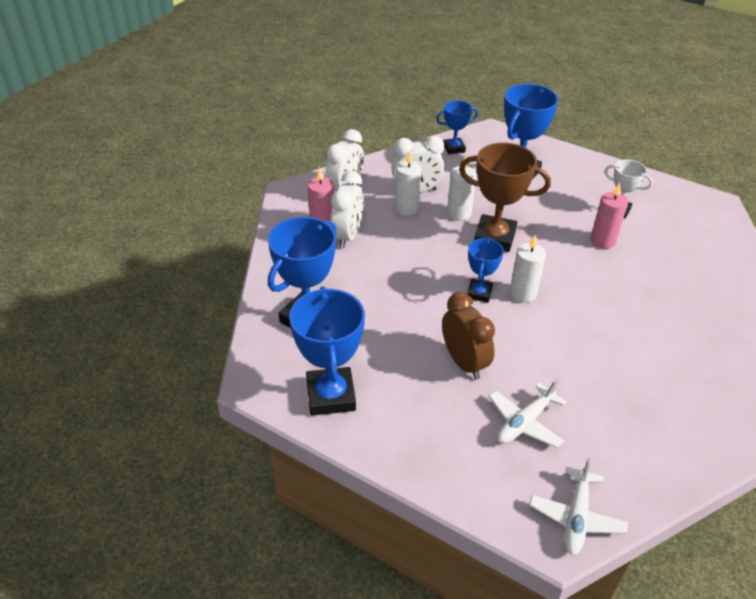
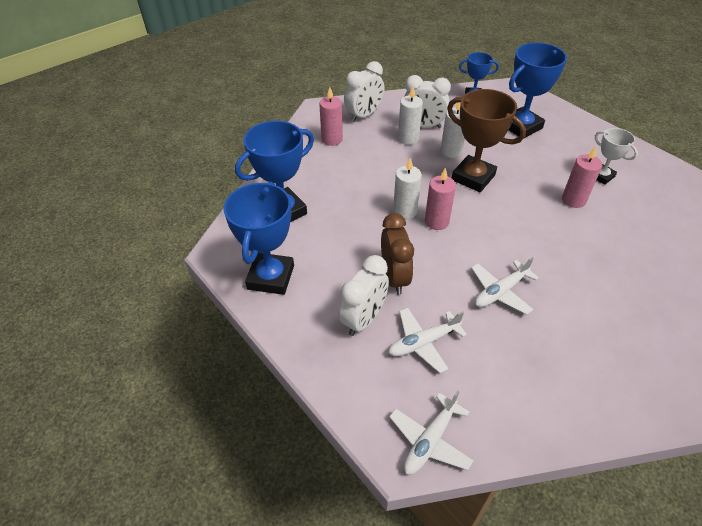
camera: 20 degrees right, 5 degrees up
(347, 236) = (348, 152): white clock -> white clock (363, 319)
(479, 293) = (436, 221): blue trophy -> pink candle
(522, 294) = (475, 230): white candle -> white candle (405, 211)
(575, 351) = (500, 292): none -> white plane

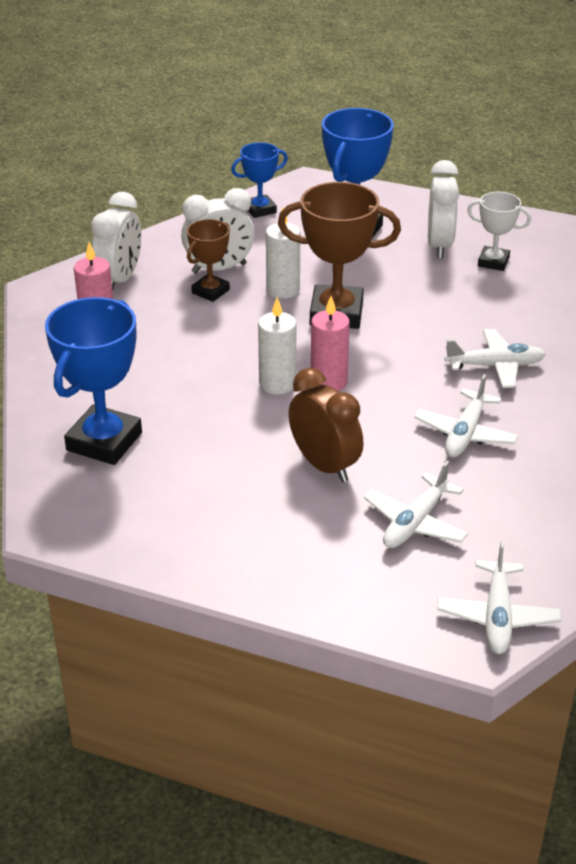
camera: 30 degrees left, 10 degrees down
(271, 277) = (156, 527): blue trophy -> none
(363, 319) = (322, 526): white clock -> white clock (439, 245)
(408, 138) = (210, 291): white candle -> brown trophy
(554, 250) = (495, 366): none -> white plane
(573, 200) = (479, 300): pink candle -> none

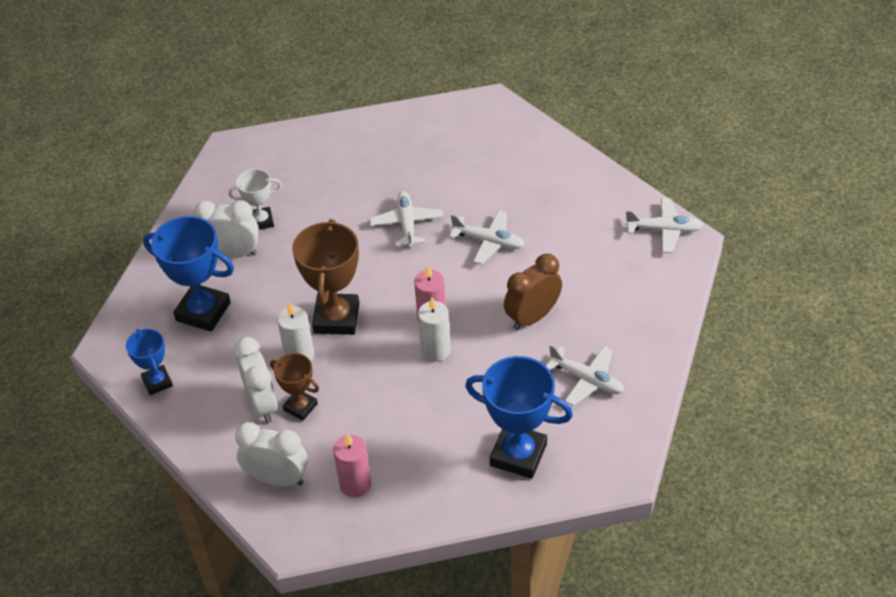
camera: 90 degrees left, 10 degrees up
(415, 523) = (586, 268): white plane -> white plane (587, 380)
(493, 262) = (261, 221): white trophy -> white trophy turned 60 degrees clockwise

